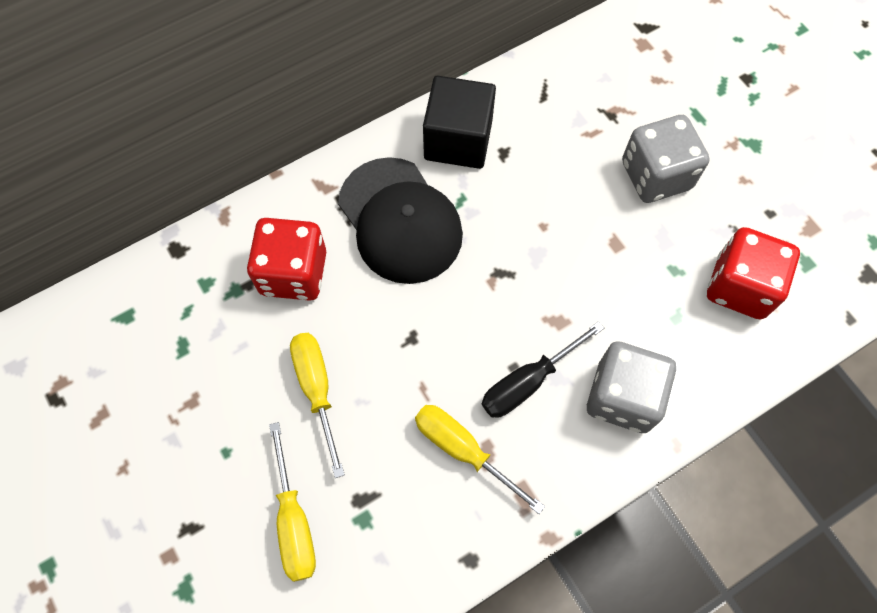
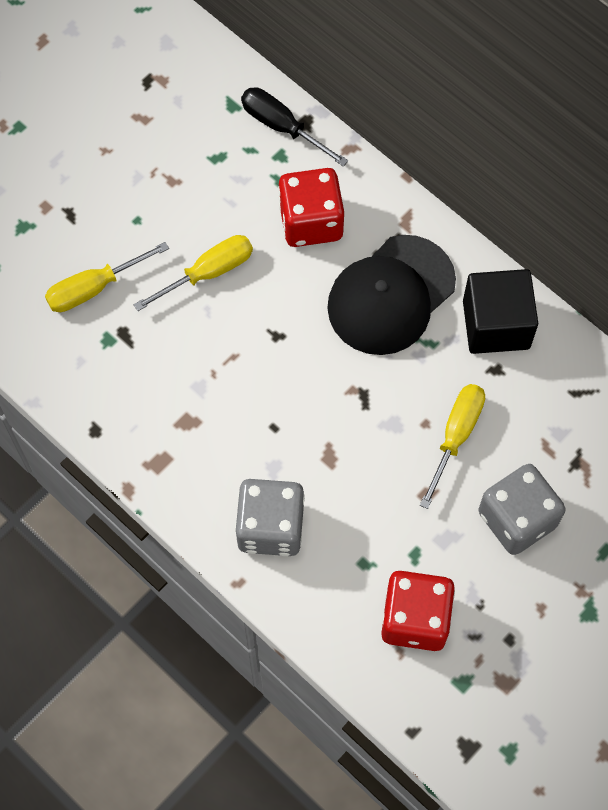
camera: 75 degrees right, 0 degrees up
(463, 450) = (185, 403): yellow screwdriver -> yellow screwdriver (455, 436)
(528, 382) = (263, 443): black screwdriver -> black screwdriver (282, 127)

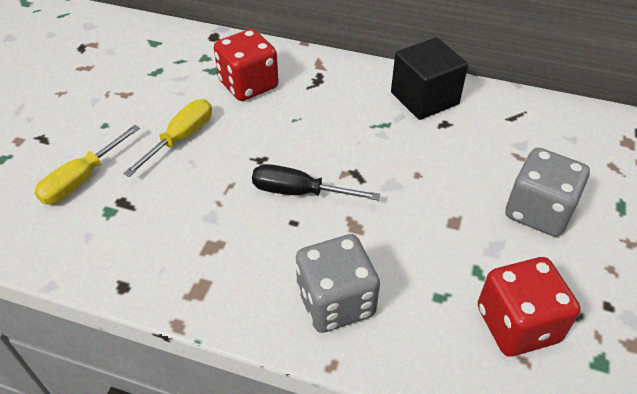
camera: 25 degrees left, 20 degrees down
(282, 127) = (198, 43): black screwdriver -> black screwdriver (300, 192)
(391, 295) = (335, 106): black cap -> none
(455, 436) = (447, 174): yellow screwdriver -> none

